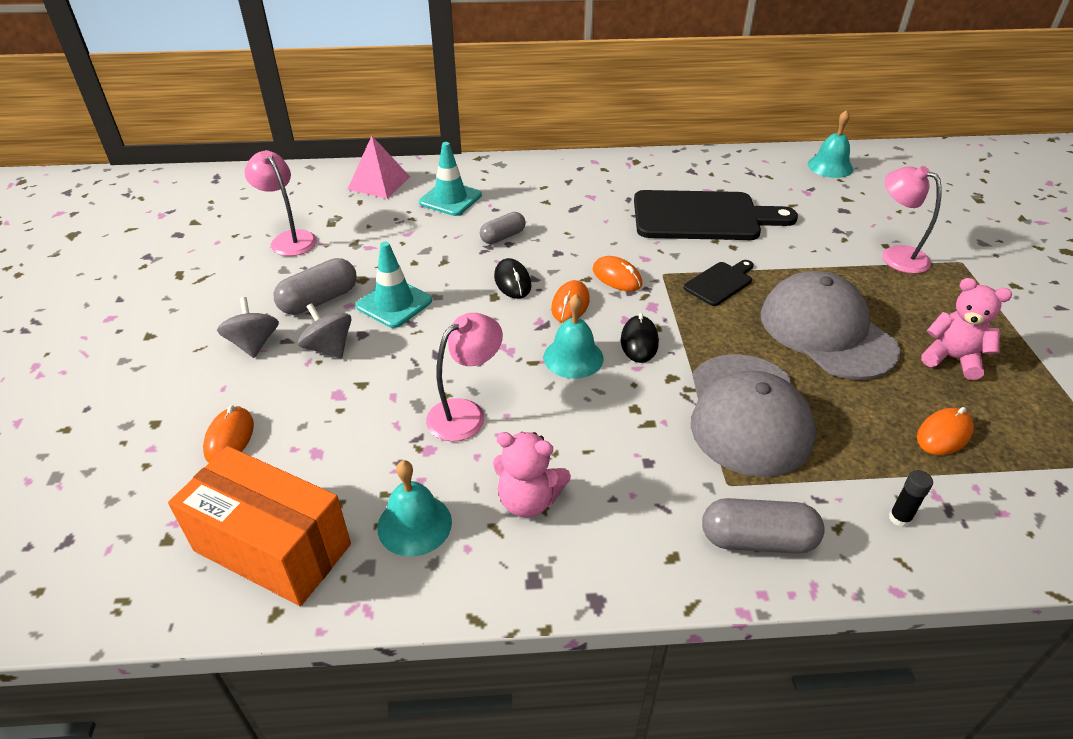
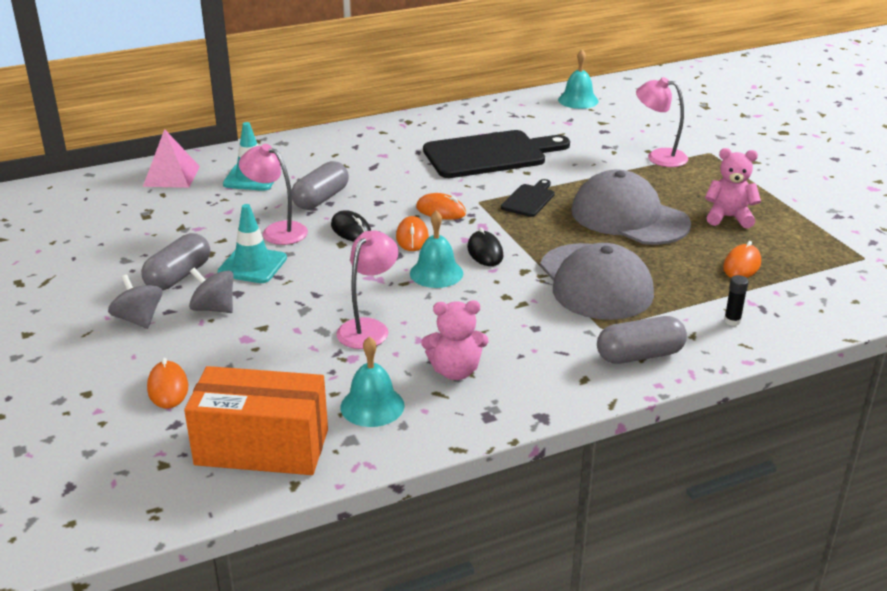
camera: 20 degrees left, 10 degrees down
(289, 239) = (113, 235): pink lamp -> pink lamp (277, 231)
(503, 237) = (321, 199): grey capsule -> grey capsule, size x1.51

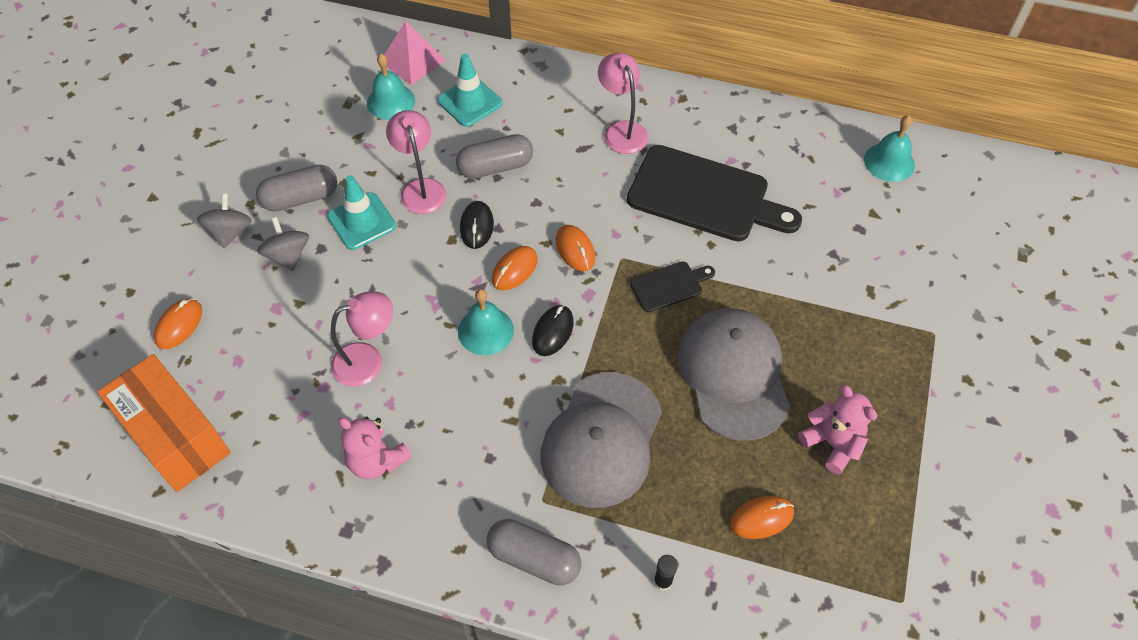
camera: 40 degrees right, 25 degrees up
(372, 406) = (283, 452): turquoise bell -> turquoise bell (391, 101)
(659, 156) = (870, 305): pink lamp -> pink lamp (621, 130)

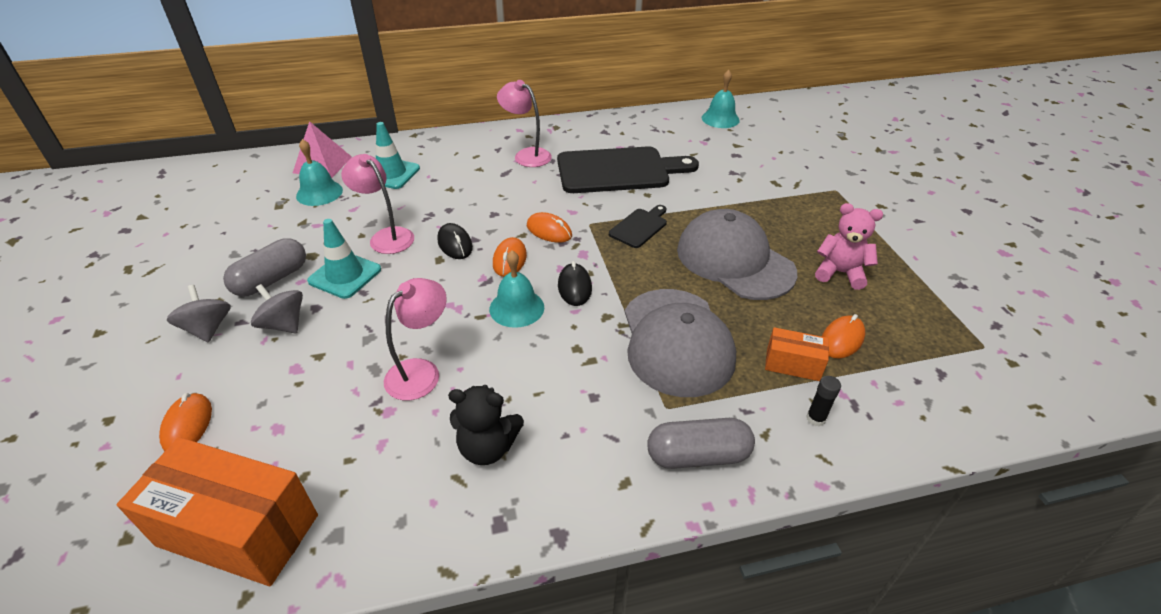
camera: 30 degrees left, 15 degrees down
(377, 460) = (487, 447): pink teddy bear -> black teddy bear
(495, 167) = (442, 204): grey capsule -> none
(689, 519) = (792, 364): none -> orange box

